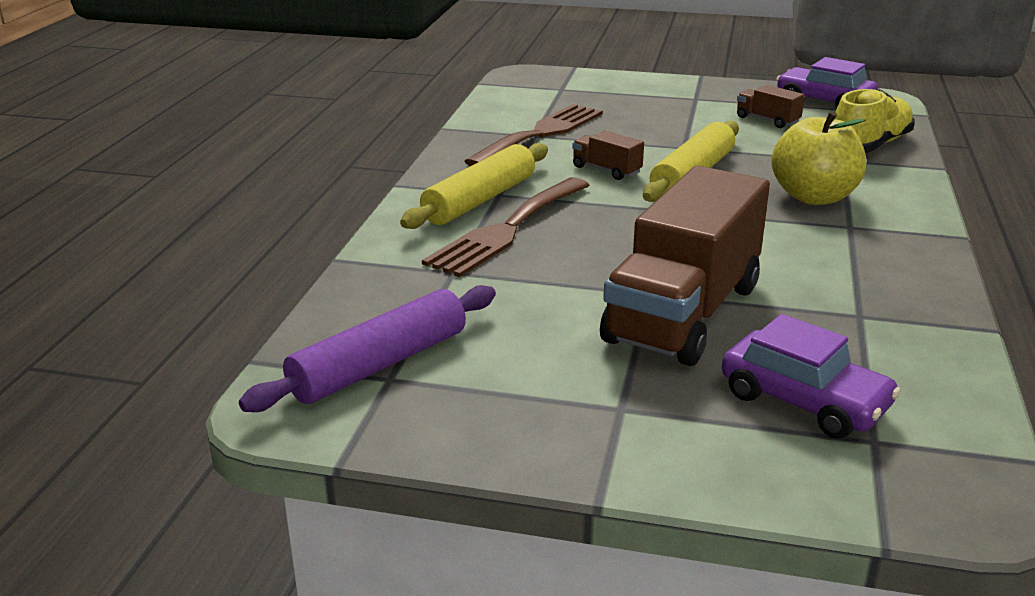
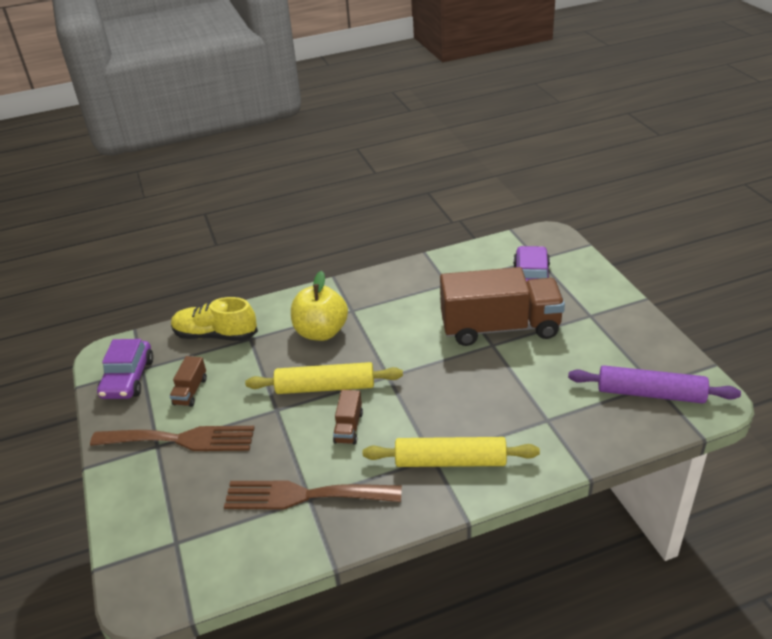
camera: 120 degrees left, 10 degrees up
(507, 230) = (478, 426): brown fork -> brown fork (181, 439)

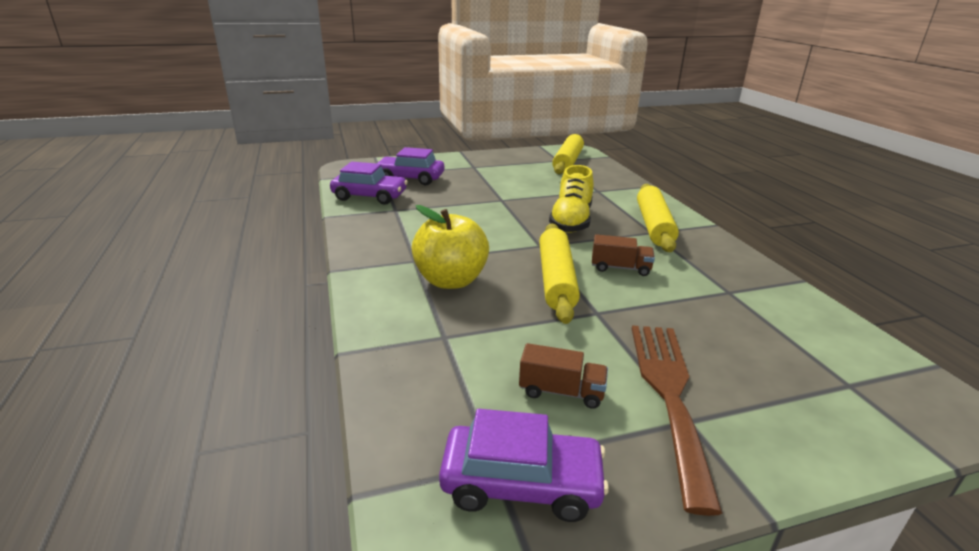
camera: 90 degrees left, 10 degrees down
(215, 335) = (423, 372): yellow shoe -> yellow shoe (571, 221)
(304, 495) = (727, 294): brown fork -> none
(474, 264) = (370, 196): none -> purple car
(500, 327) = (478, 195): brown truck -> none
(650, 393) = (567, 162): purple rolling pin -> yellow rolling pin

